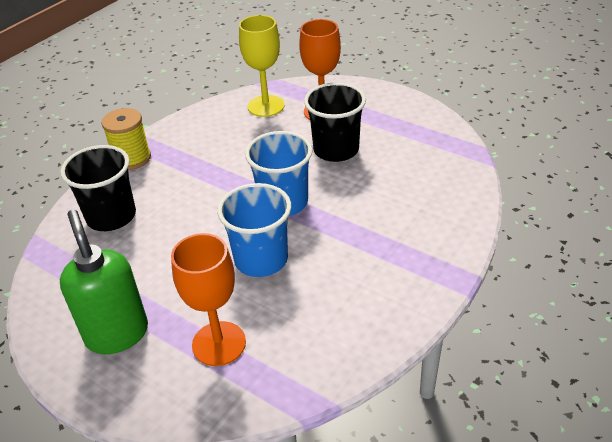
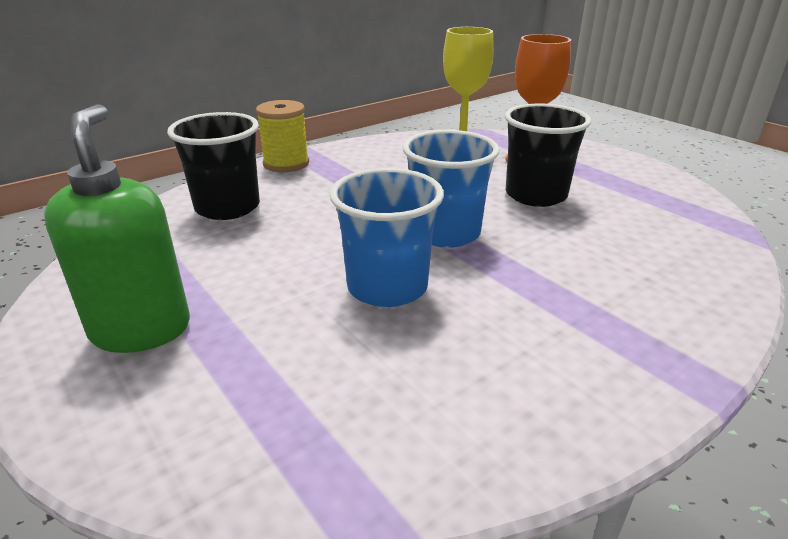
camera: 15 degrees right, 10 degrees down
(219, 343) = (270, 379): orange goblet -> none

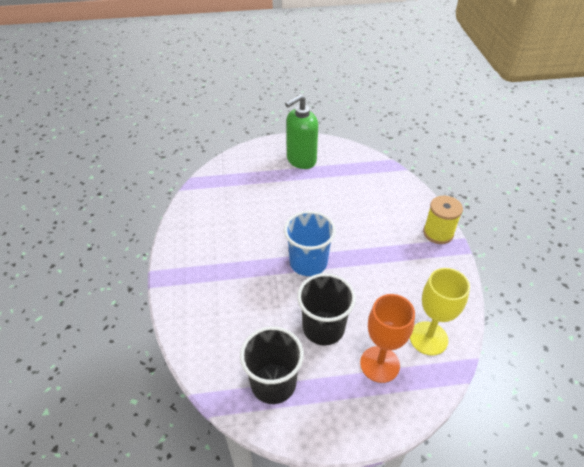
camera: 120 degrees right, 15 degrees up
(141, 329) = (301, 160): green soap dispenser -> green soap dispenser turned 120 degrees clockwise
(227, 207) = (387, 197): black cup -> black cup (273, 383)
(387, 287) = (279, 223): blue cup -> none

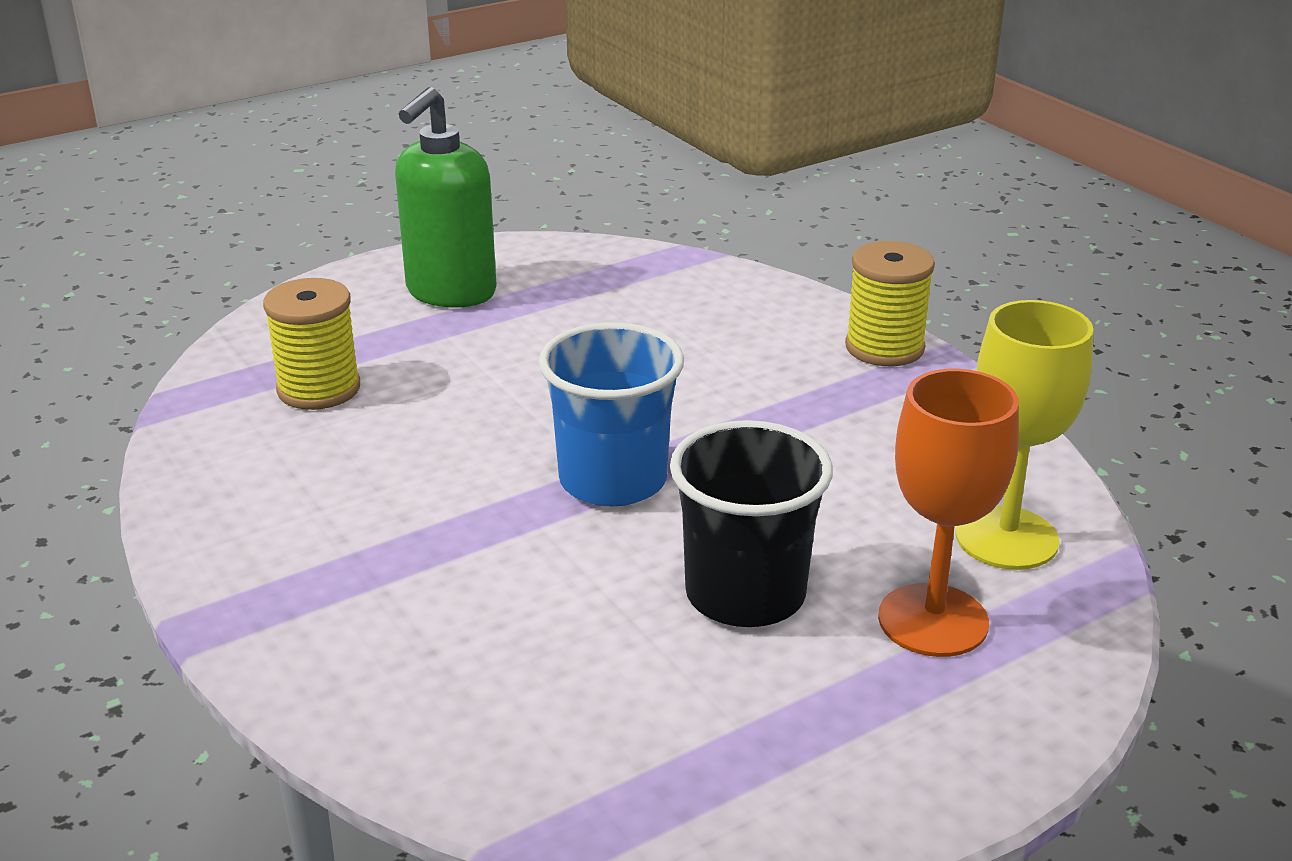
camera: 25 degrees left, 15 degrees down
(238, 191) = (319, 389): none -> yellow spool
(273, 383) = (696, 745): black cup -> none

